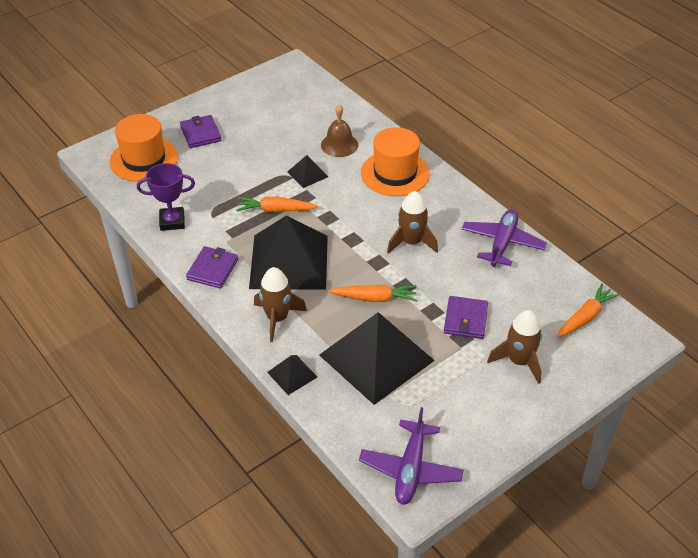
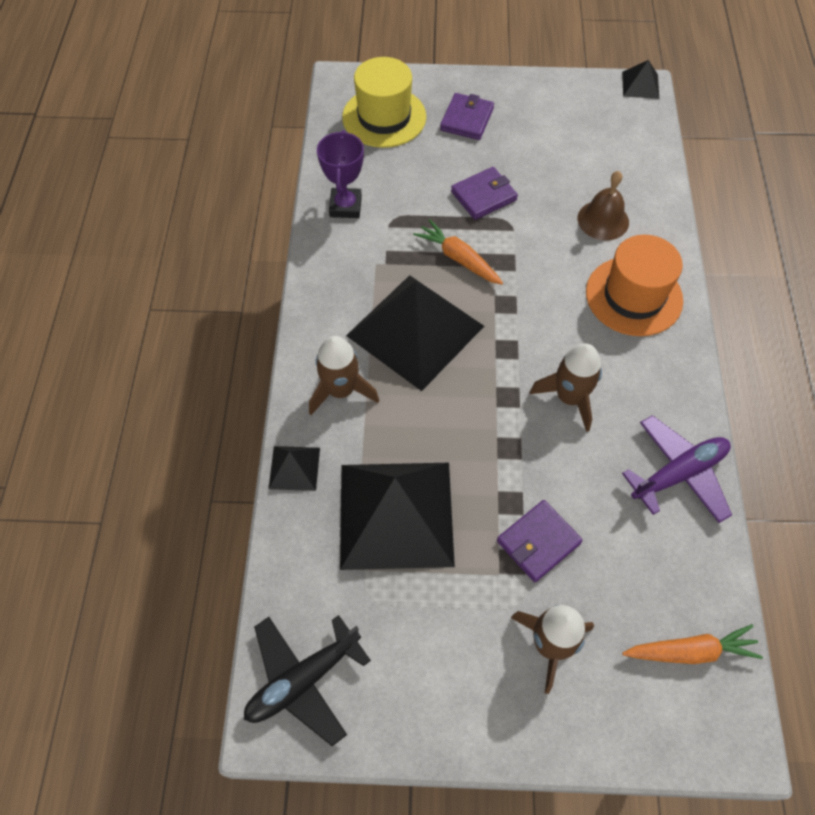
camera: 40 degrees right, 15 degrees up
(144, 159) = (384, 117): orange hat -> yellow hat
(172, 221) = (345, 206): purple trophy -> purple trophy turned 60 degrees clockwise
(212, 269) = (332, 288): purple wallet -> purple wallet (483, 196)
(307, 174) = (533, 235): black pyramid -> black pyramid (640, 85)
(374, 298) = (462, 439): orange carrot -> none
(410, 469) = (303, 680): purple plane -> black plane

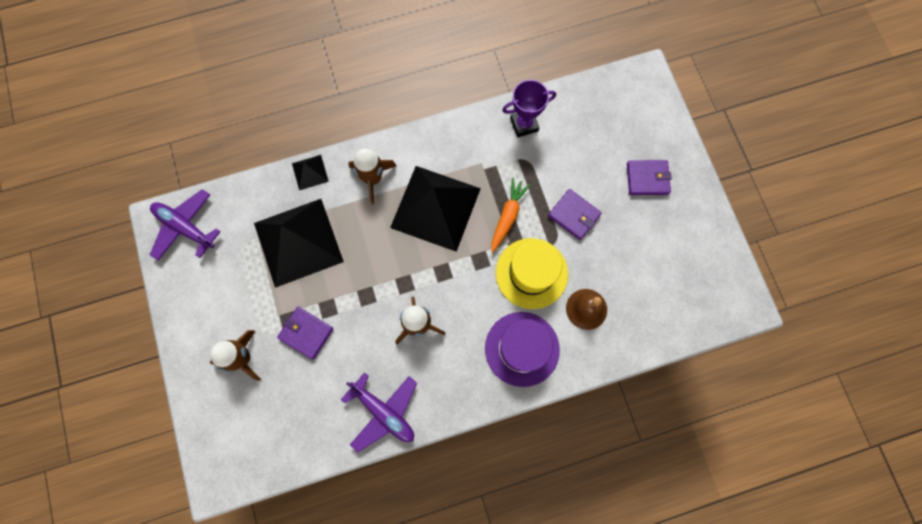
camera: 70 degrees right, 15 degrees up
(303, 680) = (185, 227): black plane -> purple plane
(384, 117) = (622, 119): yellow hat -> yellow hat (531, 273)
(633, 296) = (522, 349): orange hat -> purple hat
(640, 85) = (751, 303): black pyramid -> none
(690, 651) = (263, 444): orange carrot -> none

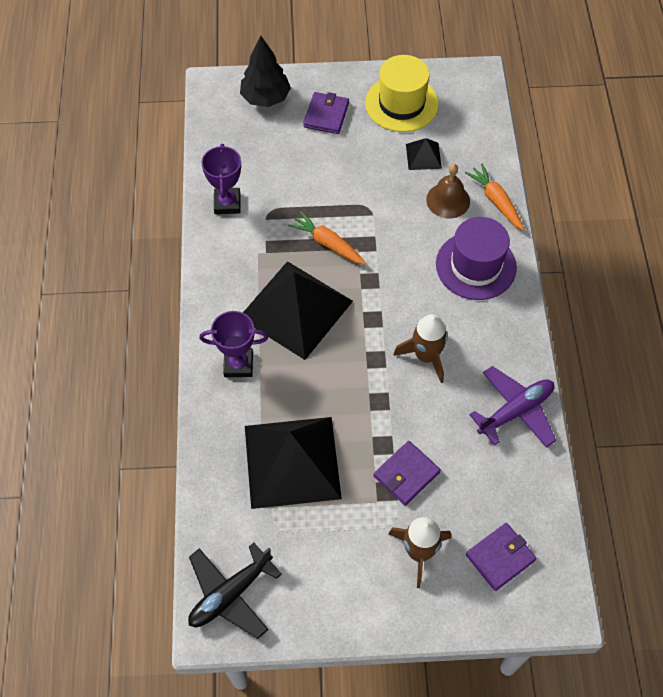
camera: 75 degrees left, 15 degrees down
(185, 227) = (230, 594): purple plane -> black plane
(310, 172) = (206, 431): black pyramid -> black pyramid (423, 156)
(373, 178) = (238, 364): brown rocket -> purple trophy
(531, 273) = (397, 237): yellow hat -> yellow hat (401, 103)
(574, 215) = (345, 185): purple wallet -> purple wallet (500, 557)
(599, 353) = (496, 201): none -> orange carrot
(648, 122) = (265, 98): none -> black tree

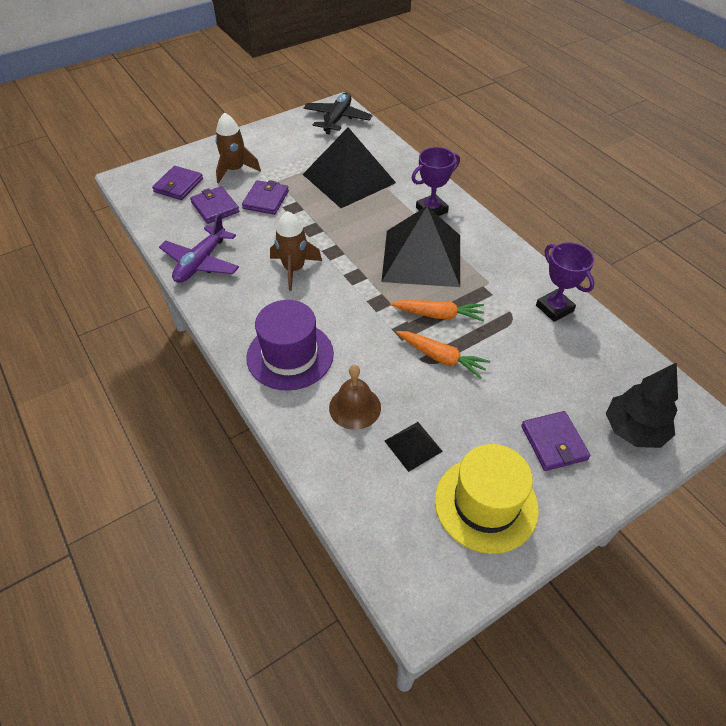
camera: 150 degrees right, 10 degrees down
(470, 492) = (215, 207): none -> purple wallet
(496, 201) = (303, 431): orange carrot -> orange carrot (441, 358)

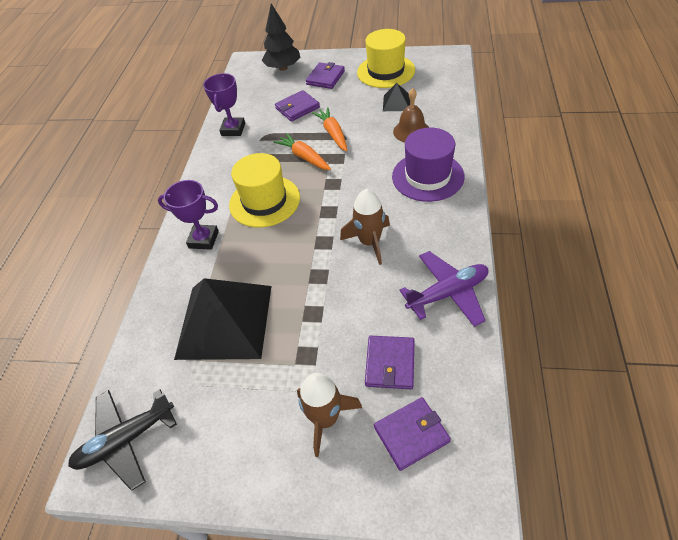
camera: 135 degrees left, 0 degrees up
(266, 200) = (329, 341): purple wallet -> purple wallet (297, 108)
(422, 257) = (264, 201): black pyramid -> yellow hat

